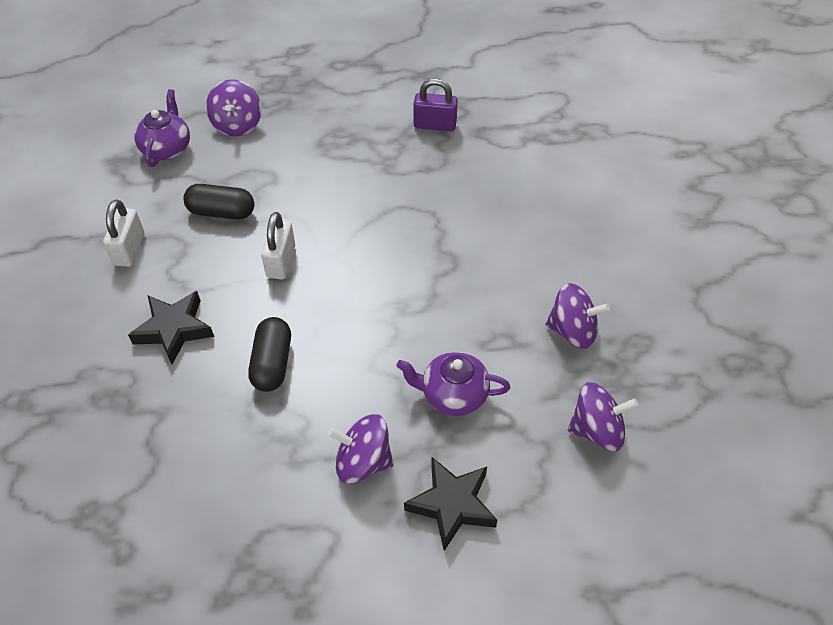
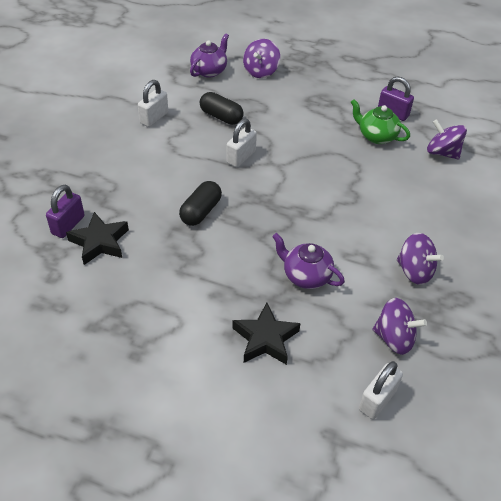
camera: 25 degrees right, 5 degrees down
(99, 464) = (68, 225): none -> purple padlock
(174, 329) = (153, 170): black star -> black star (100, 242)
(363, 461) = (223, 289): purple spinning top -> purple spinning top (442, 153)
(432, 165) = (376, 136): none -> green teapot
(621, 520) = (377, 400): none -> white padlock

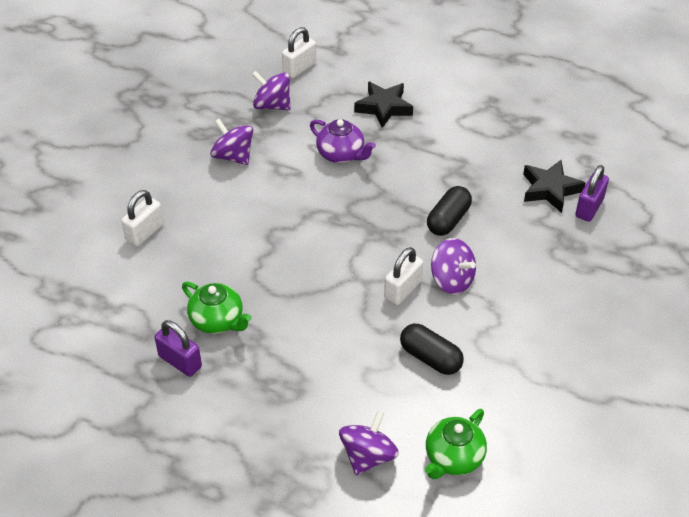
camera: 175 degrees left, 0 degrees up
(154, 118) = (525, 357): white padlock -> white padlock (145, 232)
(209, 71) = (453, 458): purple teapot -> green teapot
(442, 153) = (139, 293): purple spinning top -> purple spinning top (452, 280)

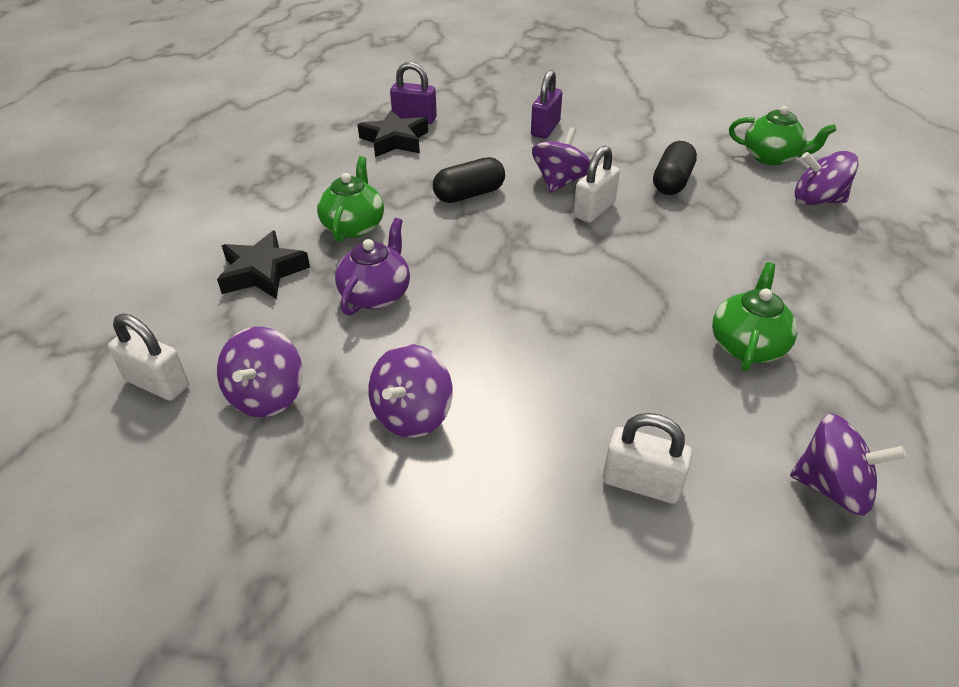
camera: 105 degrees left, 5 degrees down
(101, 309) = (832, 487): none -> purple spinning top
(180, 361) = (838, 364): purple padlock -> purple padlock (545, 129)
(403, 290) = (594, 210): white padlock -> white padlock turned 75 degrees counterclockwise
(423, 152) = (354, 226): none -> green teapot
(448, 220) = (469, 194): black capsule -> black capsule turned 45 degrees counterclockwise

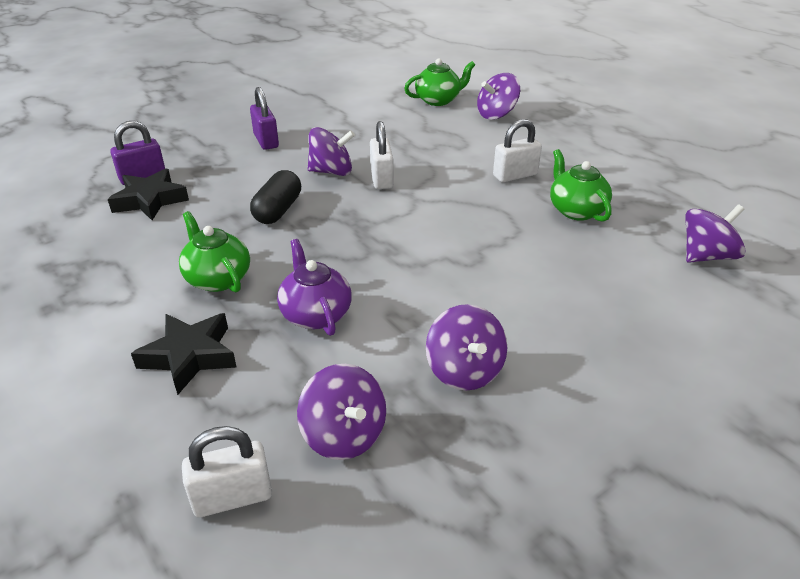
camera: 45 degrees left, 5 degrees down
(560, 182) = (331, 171): purple spinning top -> purple spinning top turned 105 degrees clockwise
(641, 483) = (636, 314): white padlock -> white padlock (515, 175)
(672, 182) = (403, 139): black capsule -> none

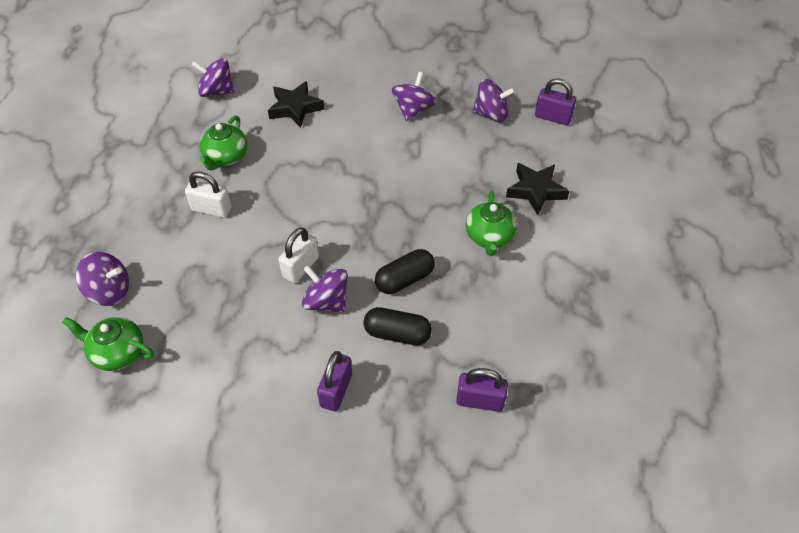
camera: 140 degrees left, 15 degrees up
(150, 200) = (490, 357): black star -> black star (295, 108)
(232, 497) = (552, 117): white padlock -> purple padlock
(248, 180) = (397, 334): none -> black capsule
(315, 314) = (453, 178): purple teapot -> none
(344, 435) = (491, 114): purple spinning top -> purple spinning top turned 90 degrees clockwise

